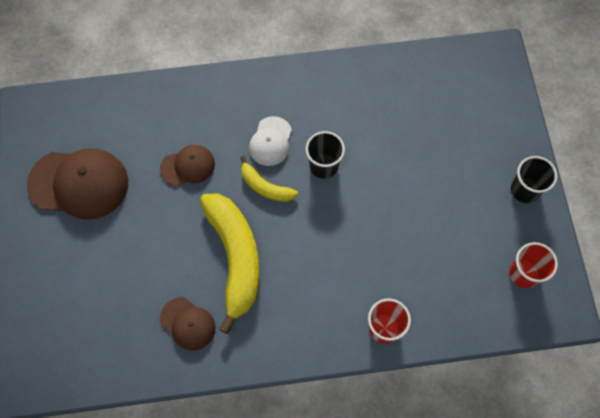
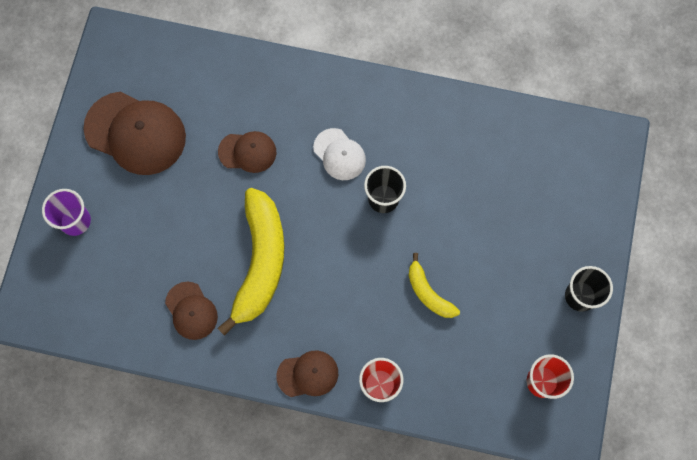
camera: 20 degrees right, 5 degrees up
(49, 280) = (75, 221): none -> purple cup
(265, 187) = (316, 200): yellow banana -> yellow banana (428, 293)
(270, 141) = (339, 154): white cap -> white cap turned 75 degrees counterclockwise
(316, 342) = (308, 374): none -> brown cap

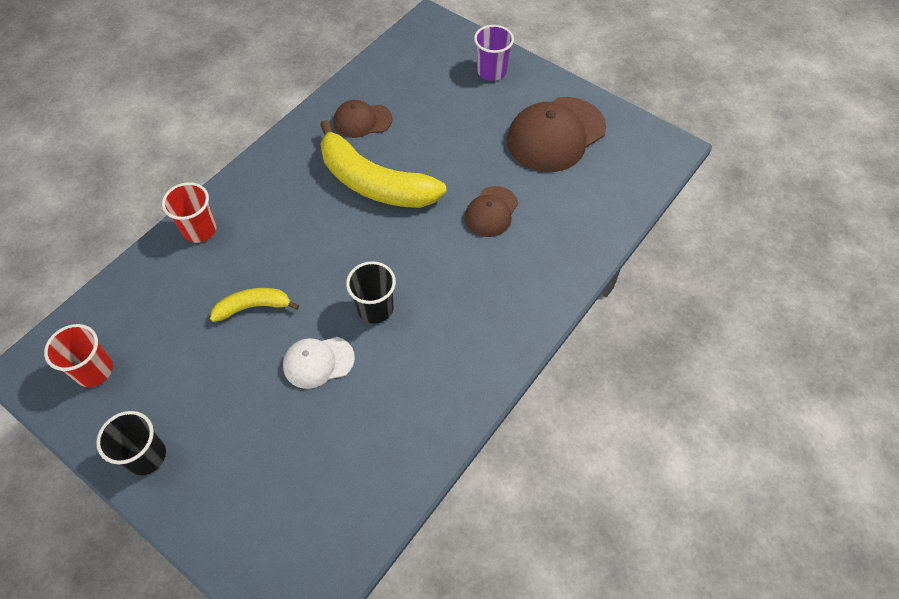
camera: 115 degrees right, 15 degrees down
(308, 374) = (249, 180): brown cap -> none
(339, 154) = (446, 288): white cap -> white cap (318, 362)

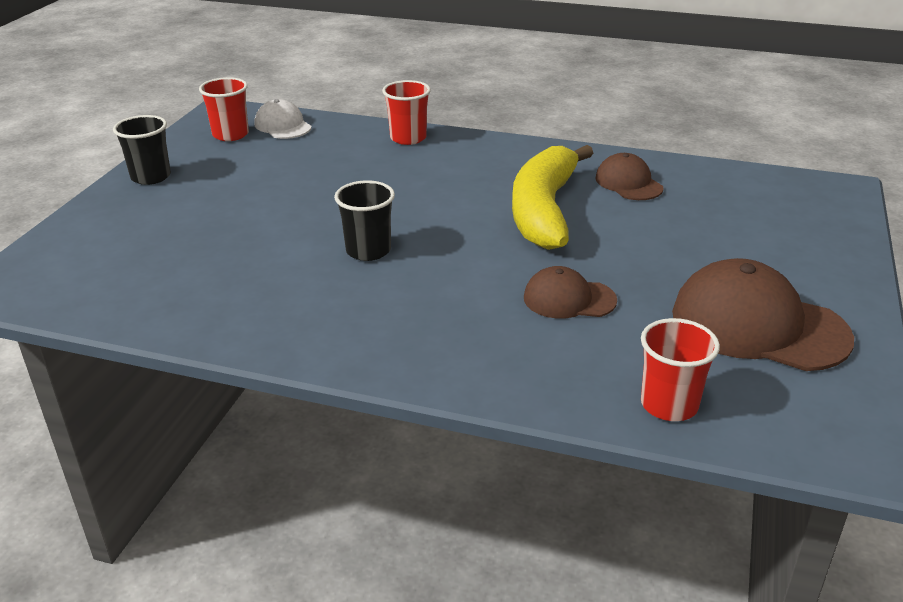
camera: 70 degrees right, 25 degrees down
(253, 307) = (333, 184): yellow banana -> none
(318, 362) = (283, 233): white cap -> white cap (283, 125)
(491, 71) = (813, 249): purple cup -> none
(610, 207) = (669, 405): none -> red cup

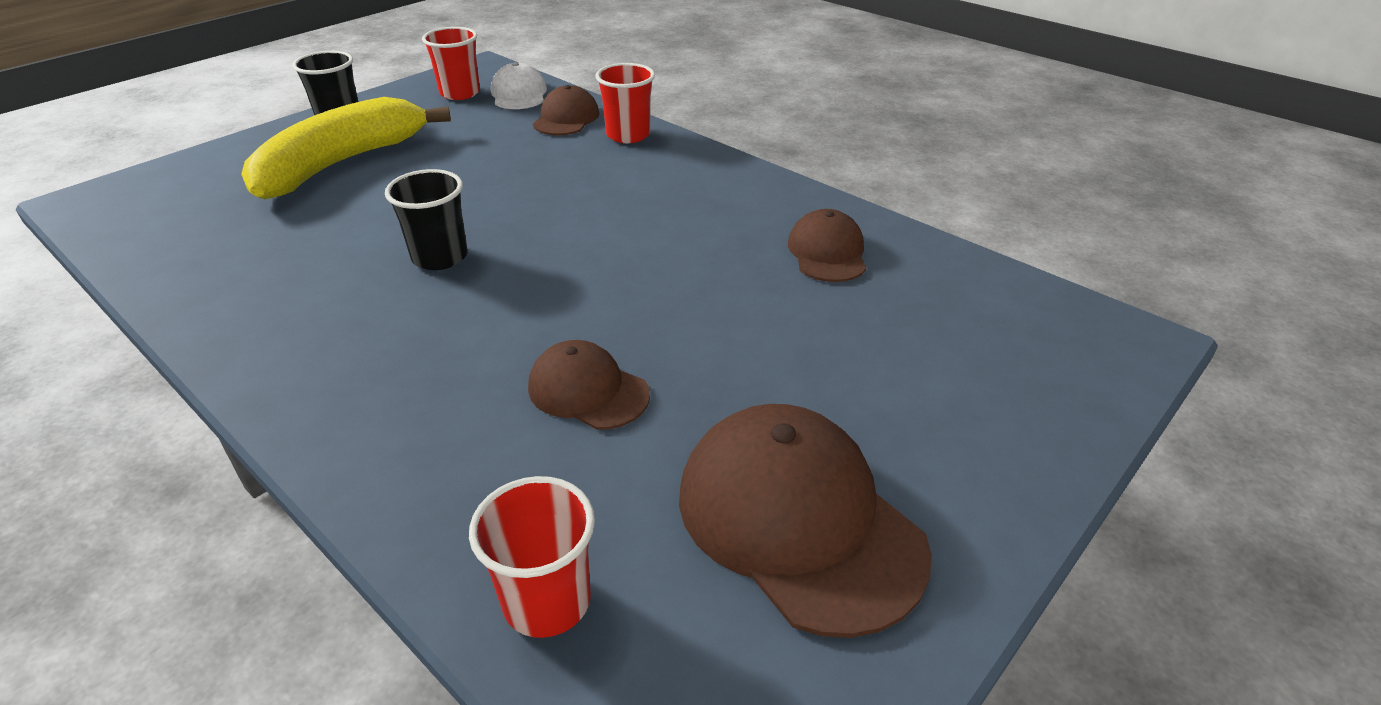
camera: 25 degrees right, 5 degrees up
(345, 136) = (566, 118): none -> brown cap
(544, 210) = (684, 261): yellow banana -> yellow banana (341, 164)

